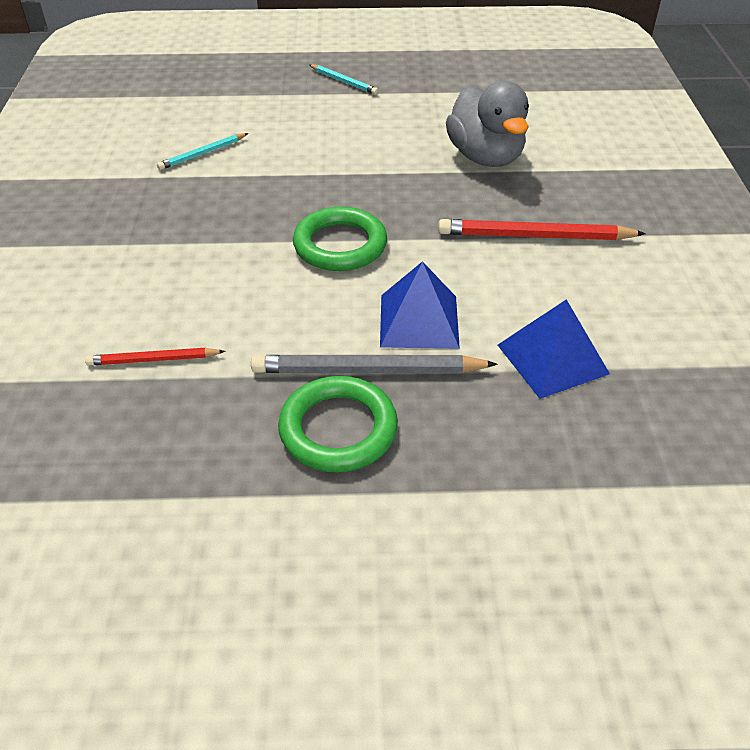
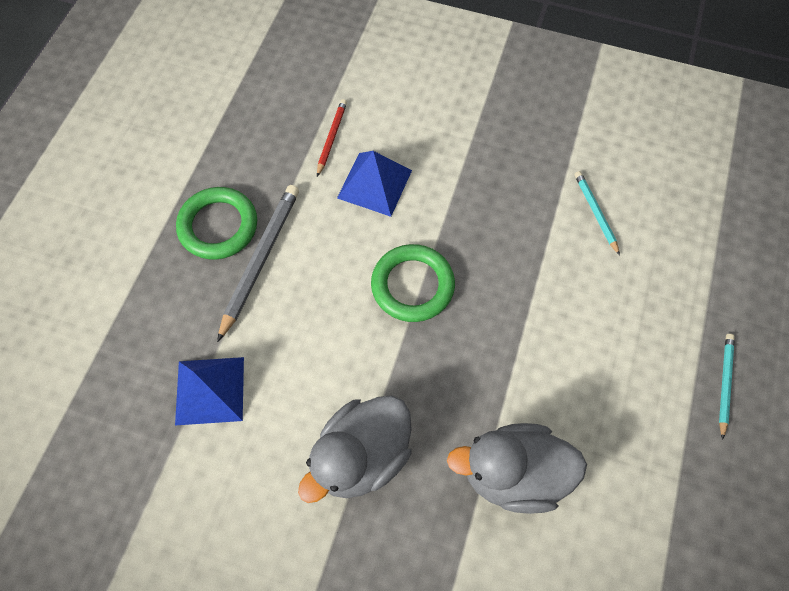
camera: 110 degrees right, 20 degrees up
(344, 81) = (724, 383): turquoise pencil -> turquoise pencil turned 135 degrees clockwise
(419, 321) = (295, 311): blue pyramid -> blue pyramid (374, 184)
(534, 236) = (362, 456): red pencil -> grey duck

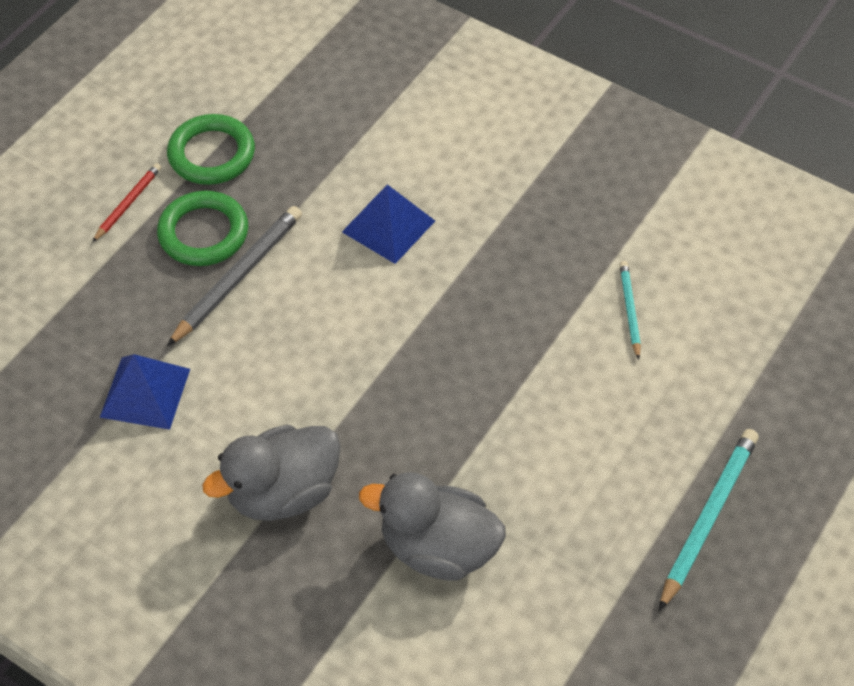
camera: 15 degrees right, 10 degrees down
(331, 138) = (356, 167): red pencil -> red pencil (128, 203)
(412, 285) = (394, 339): green ring -> green ring (211, 154)
(724, 383) = (708, 517): turquoise pencil -> turquoise pencil, size x1.76

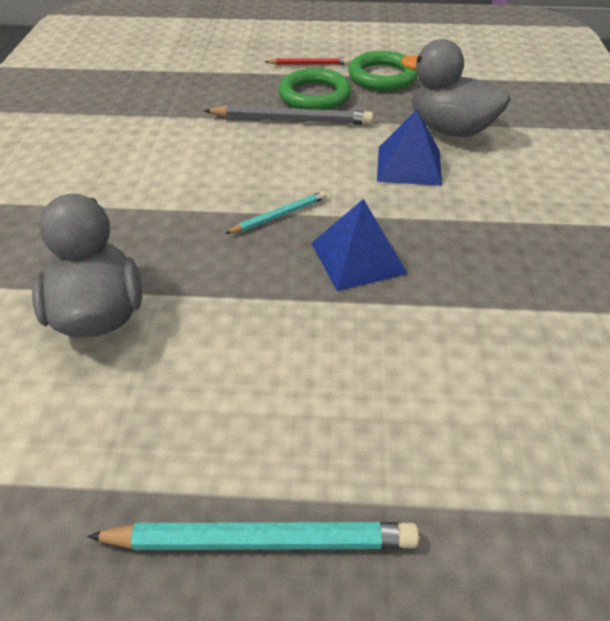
camera: 60 degrees right, 10 degrees down
(145, 393) = (161, 120): blue pyramid -> blue pyramid (358, 258)
(283, 492) = (110, 206): grey duck -> grey duck (450, 130)
(629, 310) = (482, 345): turquoise pencil -> turquoise pencil (279, 215)

